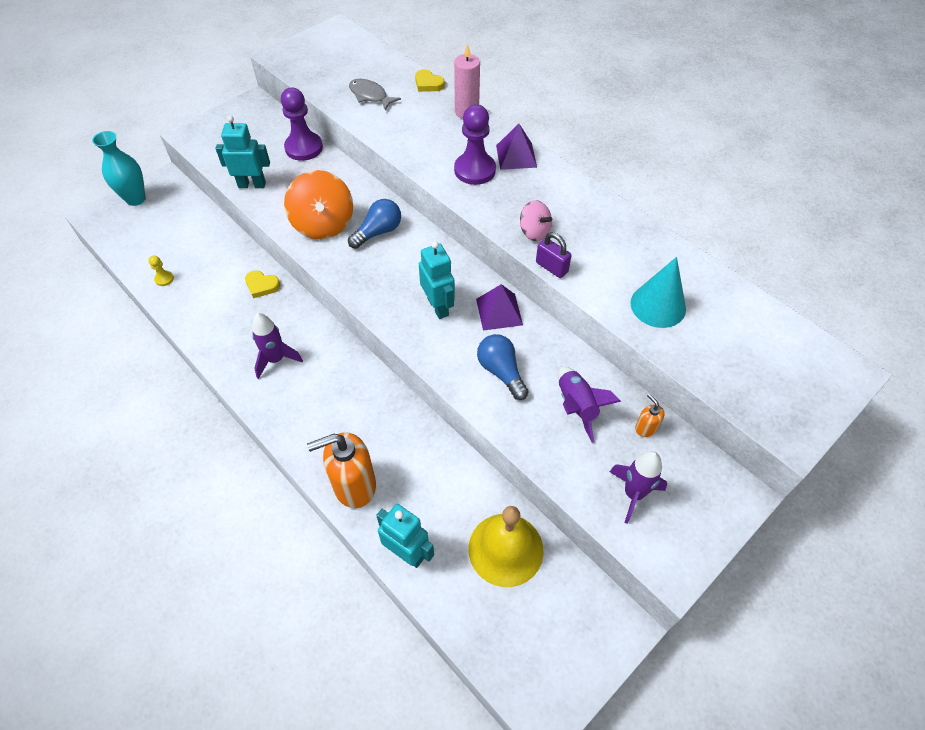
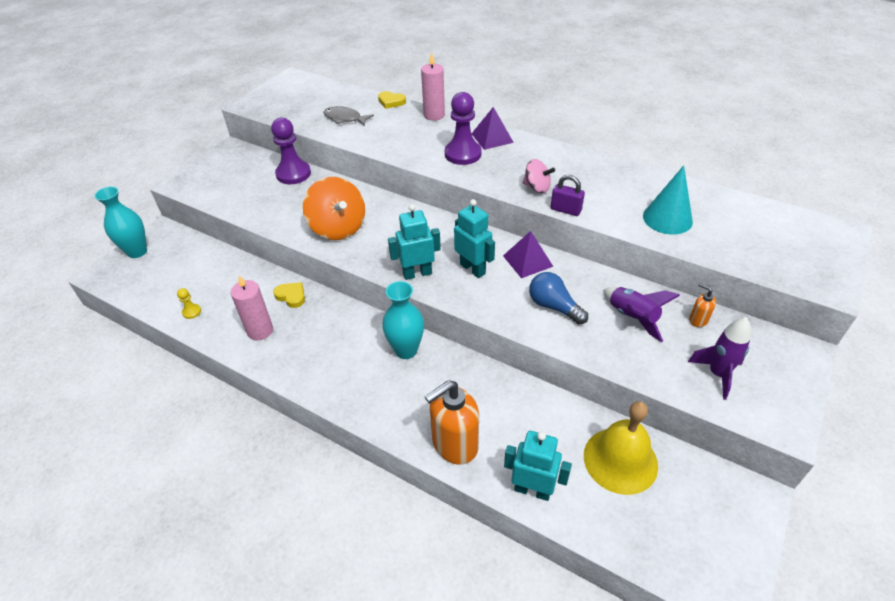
camera: 15 degrees left, 10 degrees down
(219, 316) = (260, 331): none -> pink candle
(252, 185) = (257, 211): turquoise robot -> turquoise robot (417, 273)
(262, 285) = (291, 296): yellow heart -> yellow heart turned 150 degrees counterclockwise
(276, 359) = (331, 354): purple rocket -> none
(348, 374) = (406, 350): none -> turquoise vase
(378, 232) = (391, 223): blue light bulb -> none

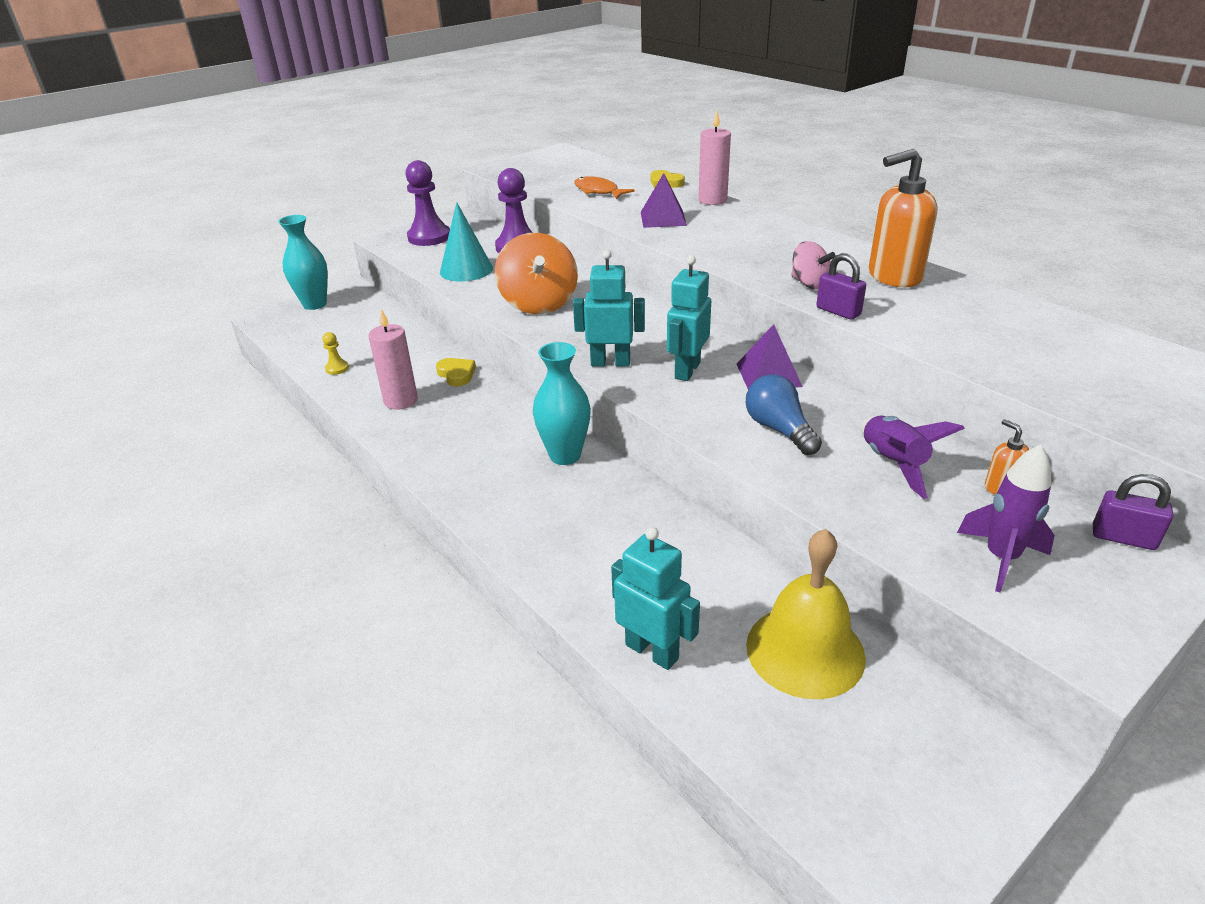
camera: 20 degrees right, 10 degrees down
(345, 118) = (598, 191): grey fish -> orange fish
(454, 444) = (571, 570): orange soap dispenser -> orange soap dispenser (894, 276)
(463, 154) = (727, 240): purple pawn -> purple pawn (429, 237)
(473, 269) = (687, 370): turquoise robot -> turquoise robot turned 135 degrees counterclockwise
(492, 138) = (777, 229): purple pyramid -> purple pyramid (663, 218)
(667, 218) = (991, 342): turquoise cone -> turquoise cone (466, 270)
(773, 341) = (1123, 538): none -> purple padlock

